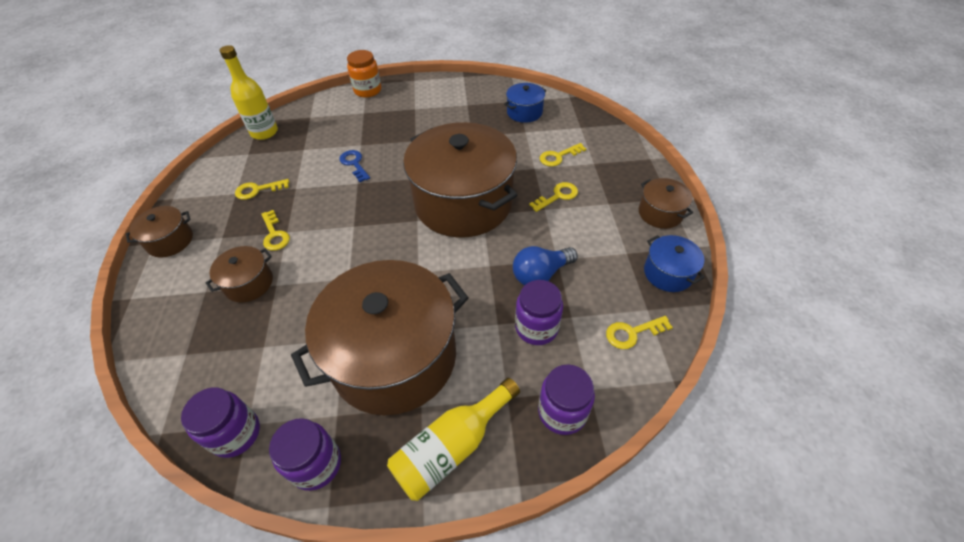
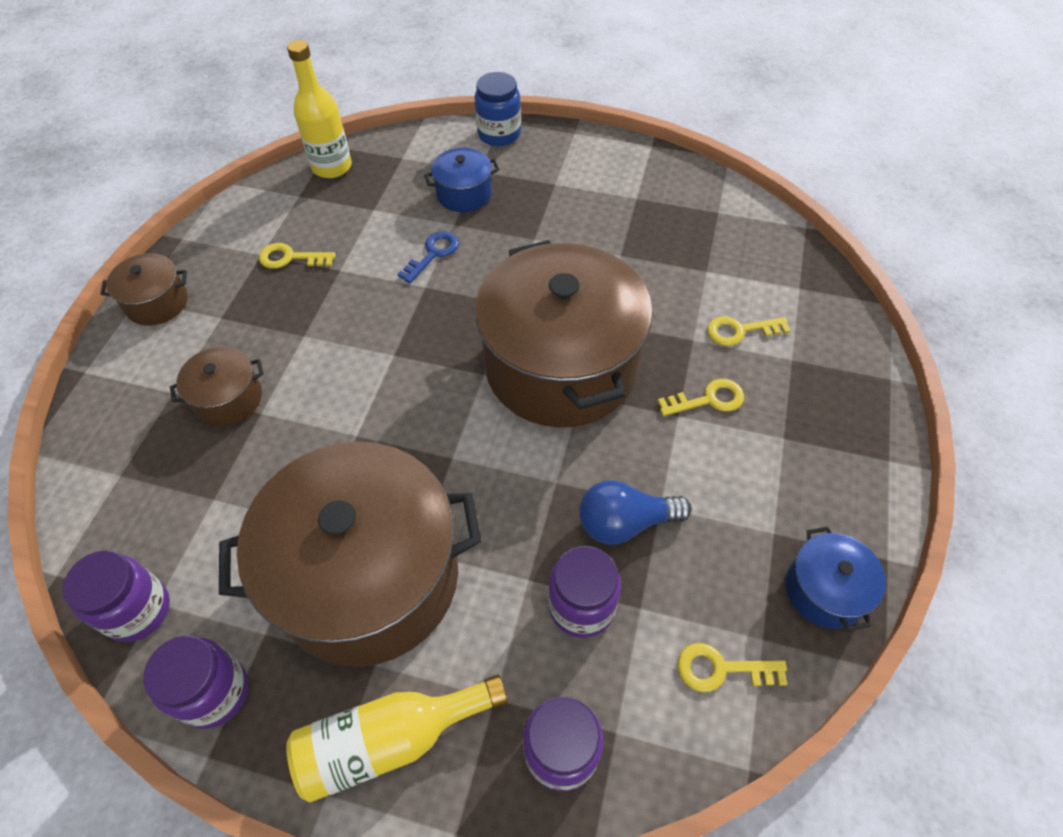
camera: 20 degrees right, 5 degrees up
(274, 234) = (286, 335): yellow key -> none
(354, 164) = (433, 254): blue key -> blue key turned 45 degrees clockwise
(367, 90) = (499, 134): orange jar -> blue jar
(524, 112) = (720, 236): blue pot -> blue pot (464, 194)
(660, 213) = (861, 482): brown pot -> none

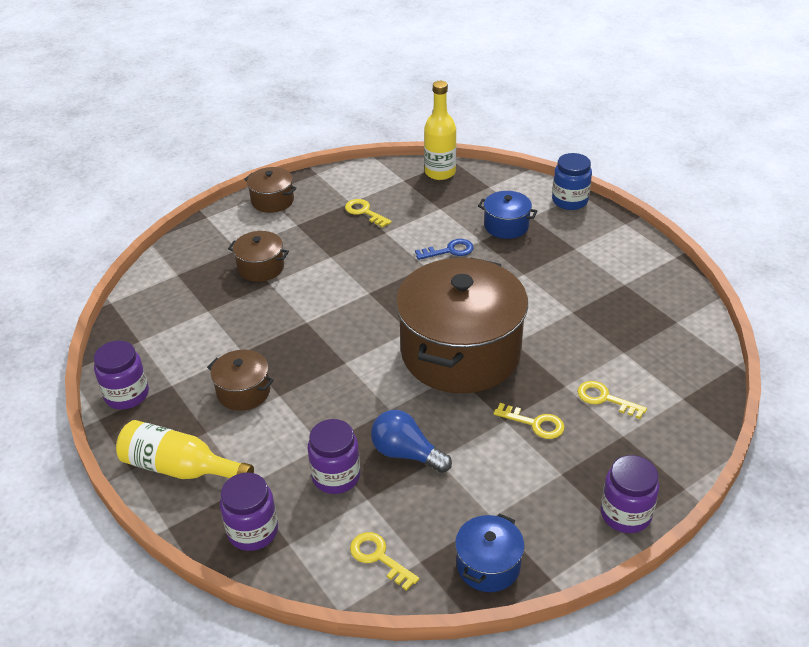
camera: 40 degrees right, 15 degrees down
(138, 610) = (129, 339): purple jar -> purple jar (625, 514)
(369, 577) = (243, 391): brown pot -> brown pot, size x0.43

